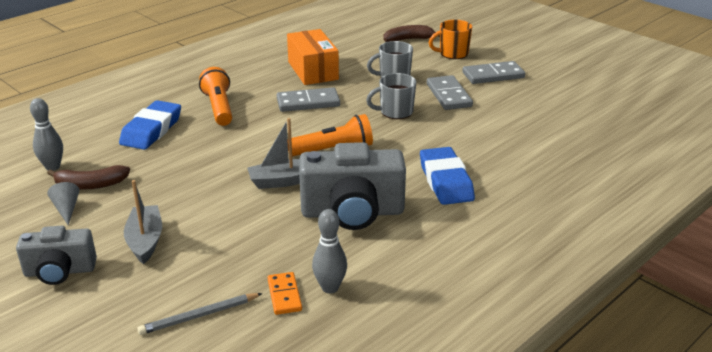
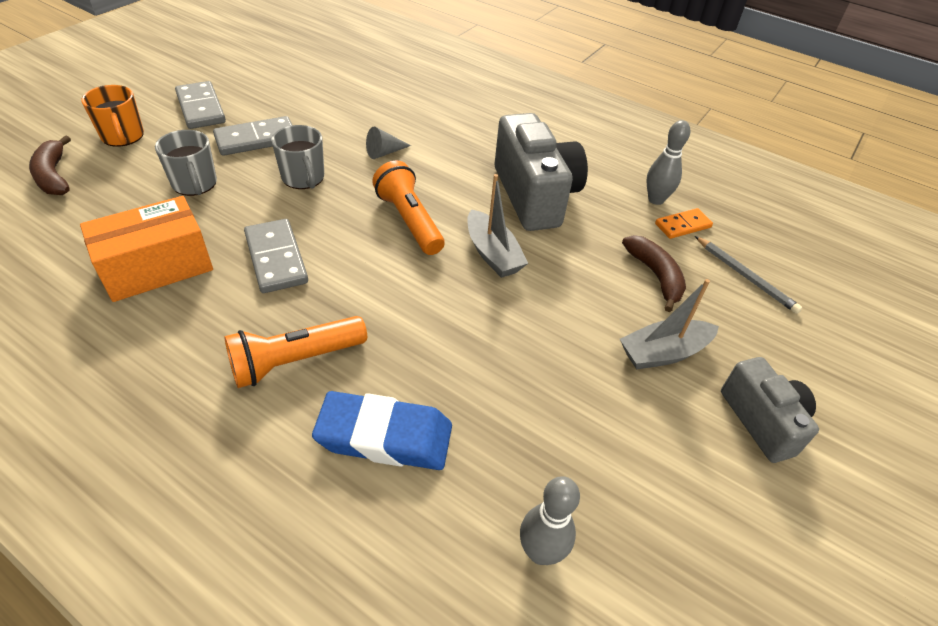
camera: 105 degrees left, 15 degrees up
(66, 209) = (643, 472): grey cone -> grey cone (384, 152)
(90, 185) = (572, 465): brown banana -> brown banana (655, 276)
(445, 181) = (456, 140): blue eraser -> none

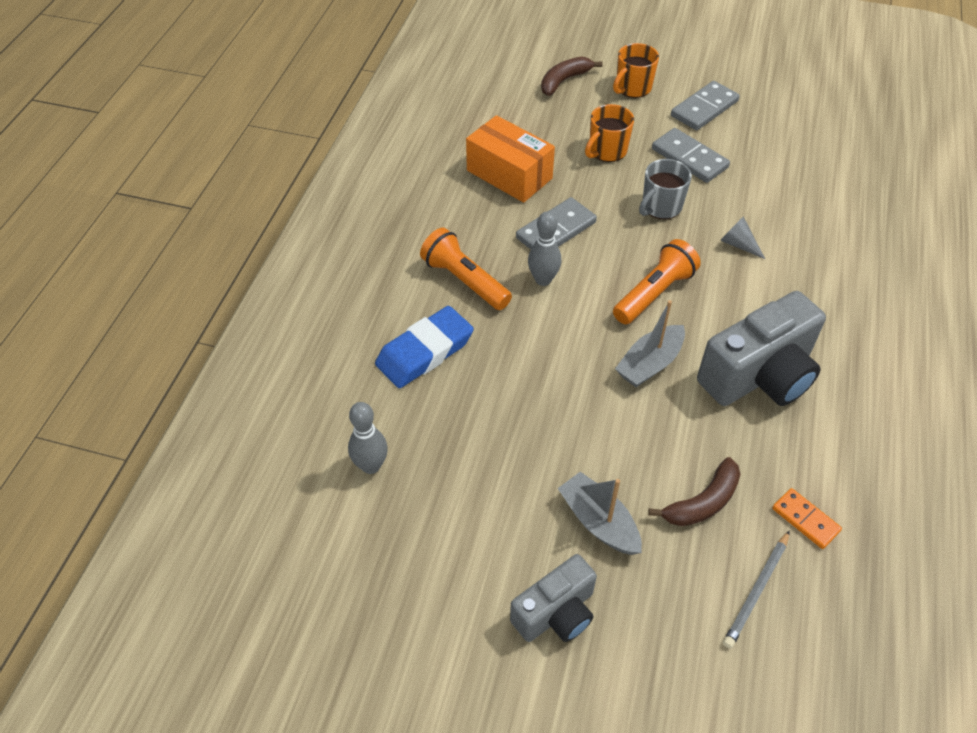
camera: 75 degrees right, 5 degrees up
(195, 184) = (607, 151): grey mug -> orange mug
(384, 436) = (425, 352): blue eraser -> blue eraser turned 60 degrees clockwise
(656, 199) = (835, 487): grey bowling pin -> grey bowling pin (543, 280)

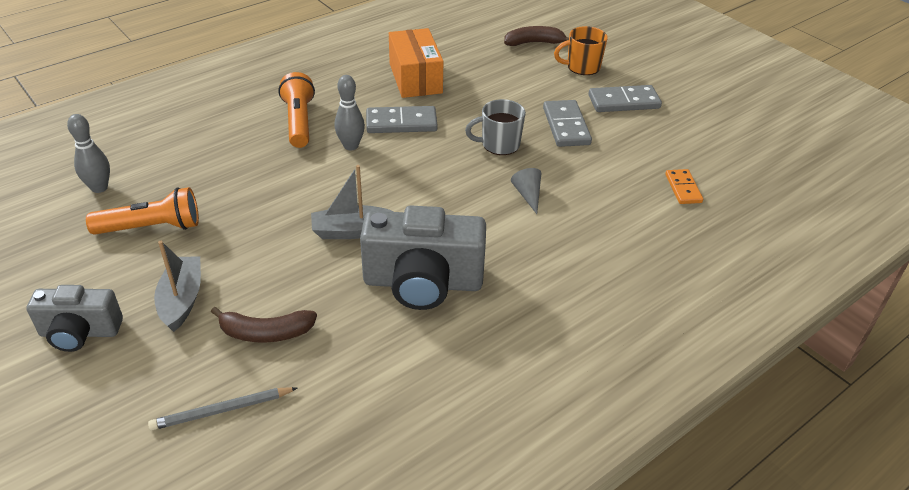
camera: 35 degrees right, 10 degrees down
(425, 352) = (218, 147): blue eraser -> none
(607, 151) = (506, 95): orange mug -> none
(654, 293) = (417, 192): orange flashlight -> orange flashlight (151, 227)
(805, 519) = (323, 391): orange domino -> orange domino (683, 188)

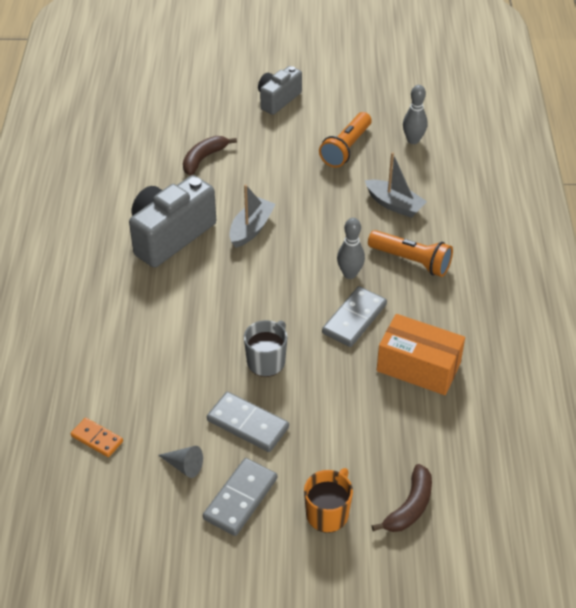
camera: 130 degrees right, 5 degrees up
(182, 300) = (265, 139): grey boat -> grey boat (394, 205)
(222, 411) = (168, 126): grey pencil -> none
(528, 195) = (192, 337): grey cone -> grey cone (184, 466)

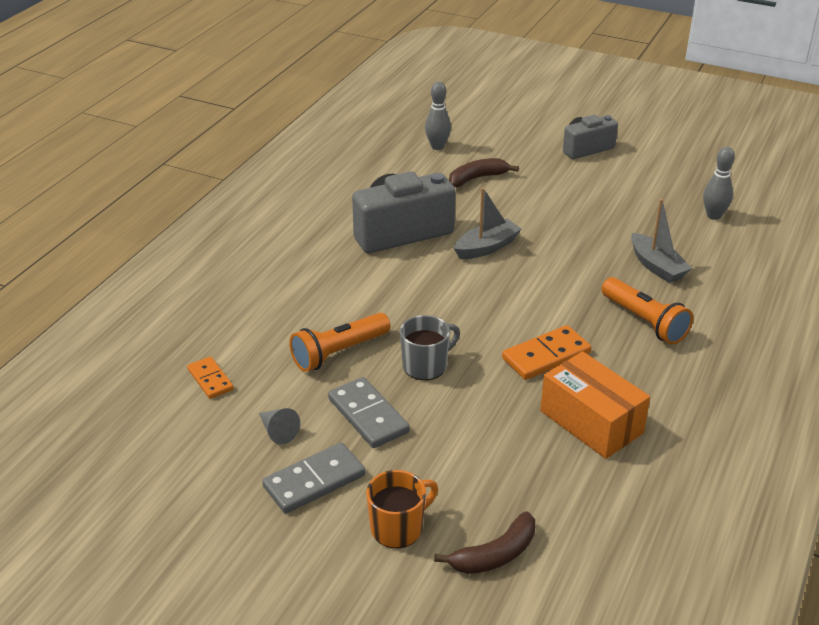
camera: 25 degrees right, 10 degrees down
(346, 148) = (633, 205): orange flashlight -> orange flashlight (339, 352)
(350, 274) = (567, 314): grey bowling pin -> grey bowling pin (437, 146)
(354, 319) = (546, 356): grey domino -> orange domino

